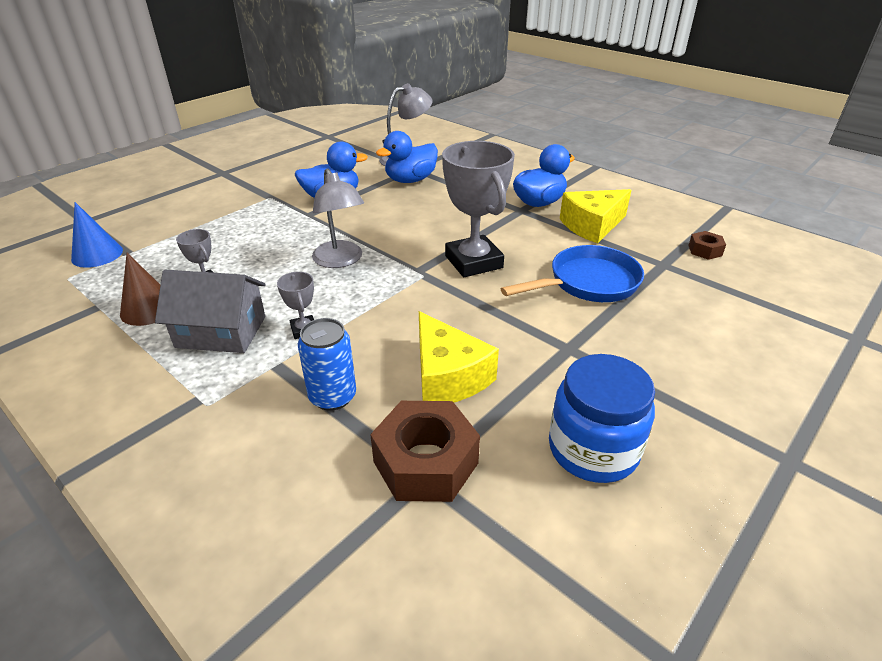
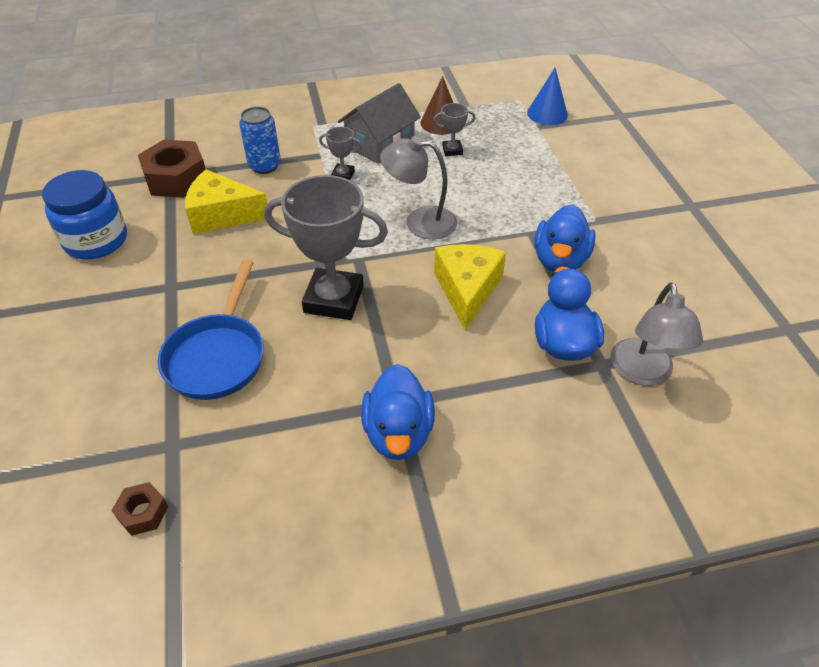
camera: 125 degrees right, 10 degrees up
(592, 226) = (298, 444): yellow cheese -> yellow cheese (467, 290)

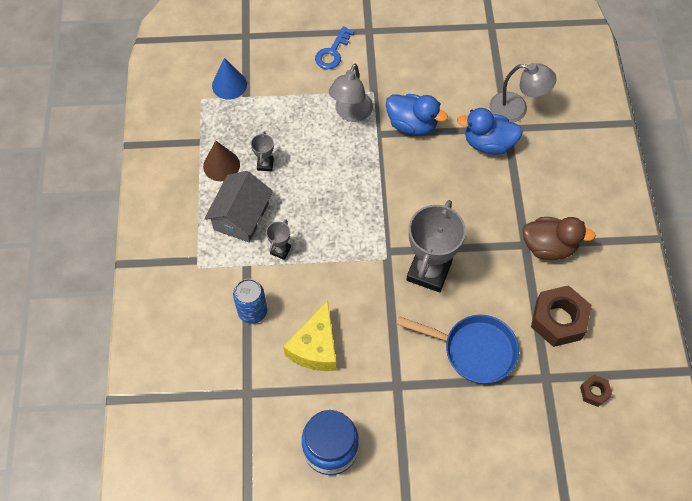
camera: 80 degrees left, 15 degrees up
(176, 178) = (254, 386): brown nut -> brown nut (558, 320)
(380, 143) = (241, 216): grey house -> grey house turned 60 degrees clockwise
(398, 433) = (548, 247): blue duck -> brown duck
(420, 221) = (353, 203): grey lamp -> grey lamp (351, 113)
(467, 290) = (432, 186): yellow cheese -> none
(637, 180) = (333, 52): none -> blue key

